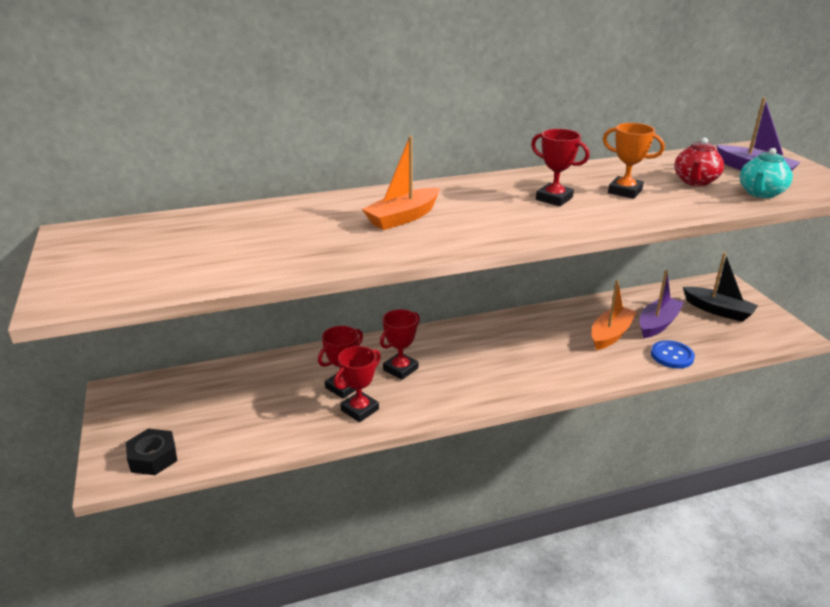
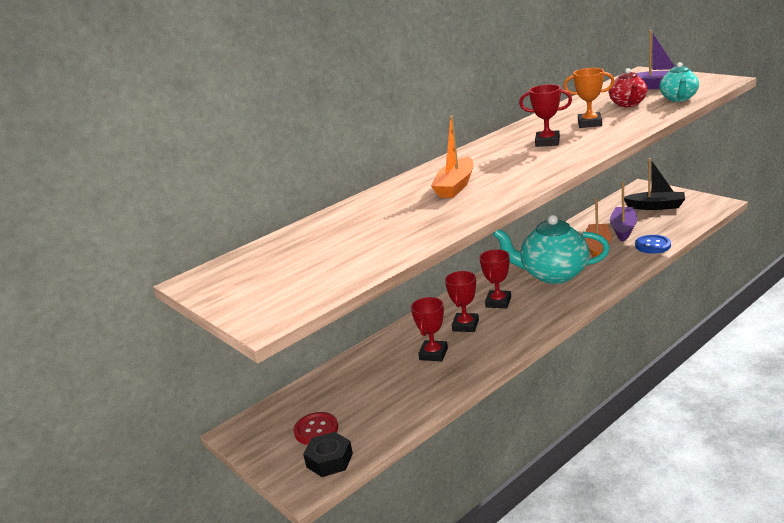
camera: 20 degrees left, 5 degrees down
(173, 420) = (316, 430): none -> red button
(359, 410) = (463, 363): red trophy -> red trophy (498, 302)
(536, 348) = (553, 274): none -> turquoise teapot

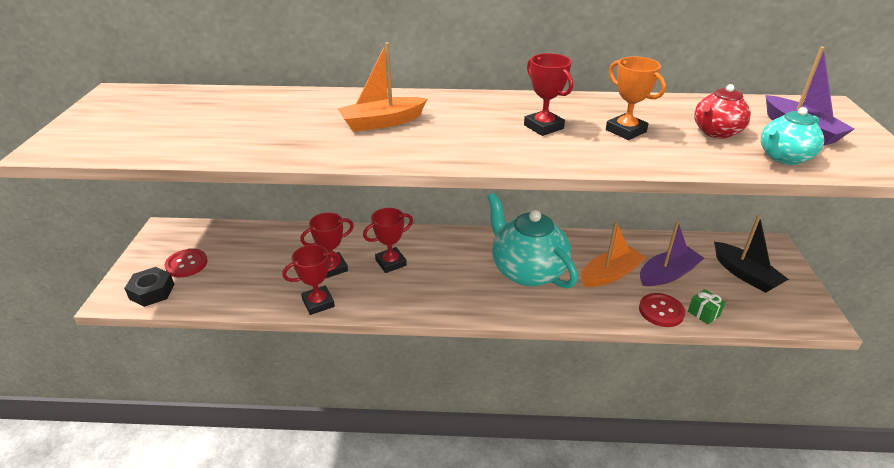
camera: 40 degrees right, 10 degrees up
(498, 302) = (445, 262): red trophy -> red trophy (318, 303)
(652, 245) = (661, 311): blue button -> red button
(671, 233) = (703, 313): none -> green gift

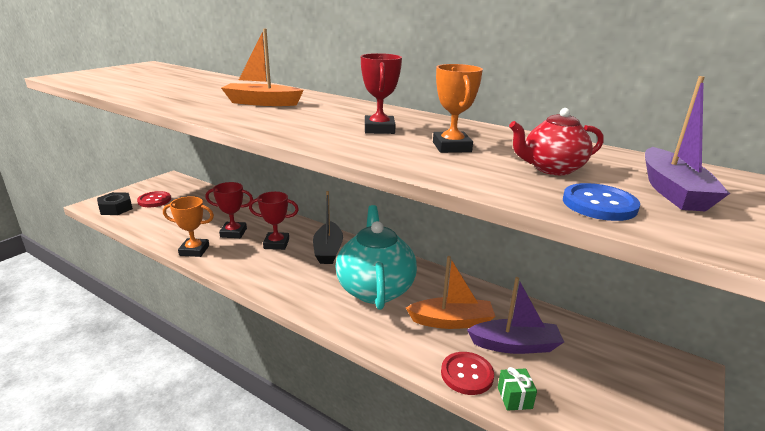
camera: 30 degrees right, 10 degrees down
(318, 303) = (194, 250): red trophy -> orange trophy
(745, 274) = (613, 383): black boat -> black boat (328, 250)
(783, 157) = (599, 204): turquoise teapot -> blue button

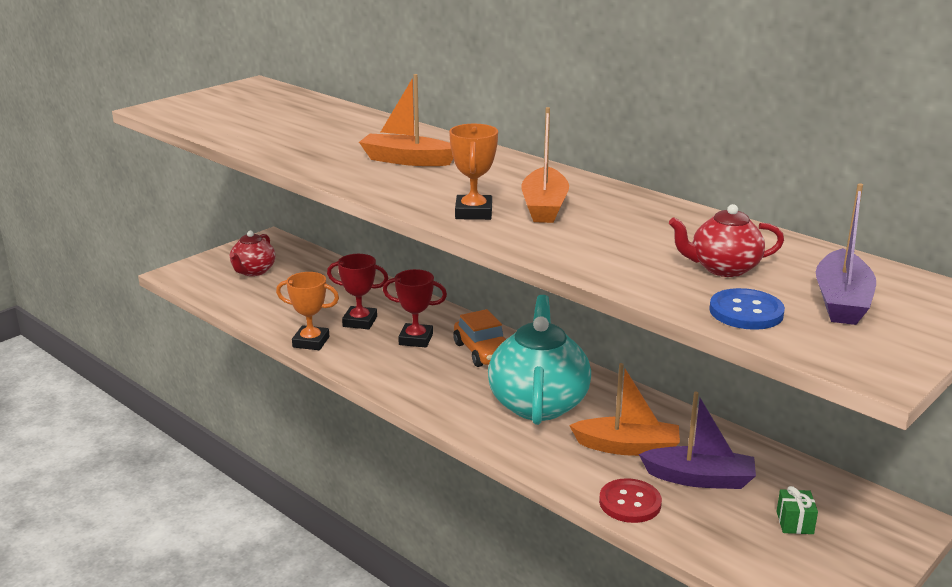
camera: 10 degrees right, 0 degrees up
(116, 208) = (205, 280): black nut -> none
(154, 200) = (253, 271): red button -> red teapot
(328, 250) = (483, 351): black boat -> orange car
(379, 129) = (544, 207): red trophy -> orange boat
(451, 147) = (621, 235): orange trophy -> orange trophy (473, 212)
(514, 398) = (679, 529): green gift -> green gift (794, 523)

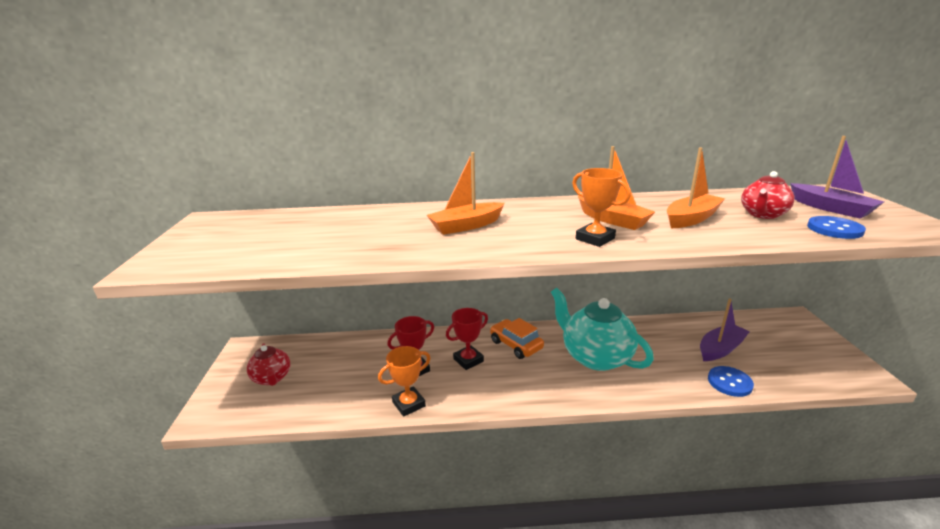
camera: 45 degrees left, 0 degrees up
(483, 351) = (516, 345): orange car -> orange car turned 150 degrees counterclockwise
(627, 447) = (670, 353): orange boat -> orange boat (691, 219)
(630, 503) = (729, 382): red button -> blue button
(794, 523) = (781, 345): green gift -> none

